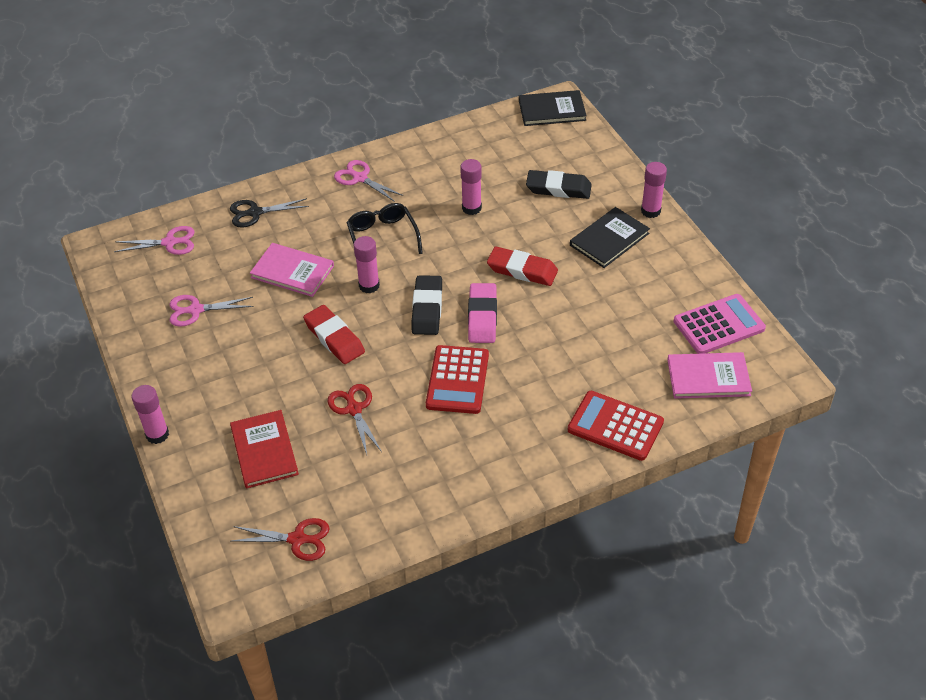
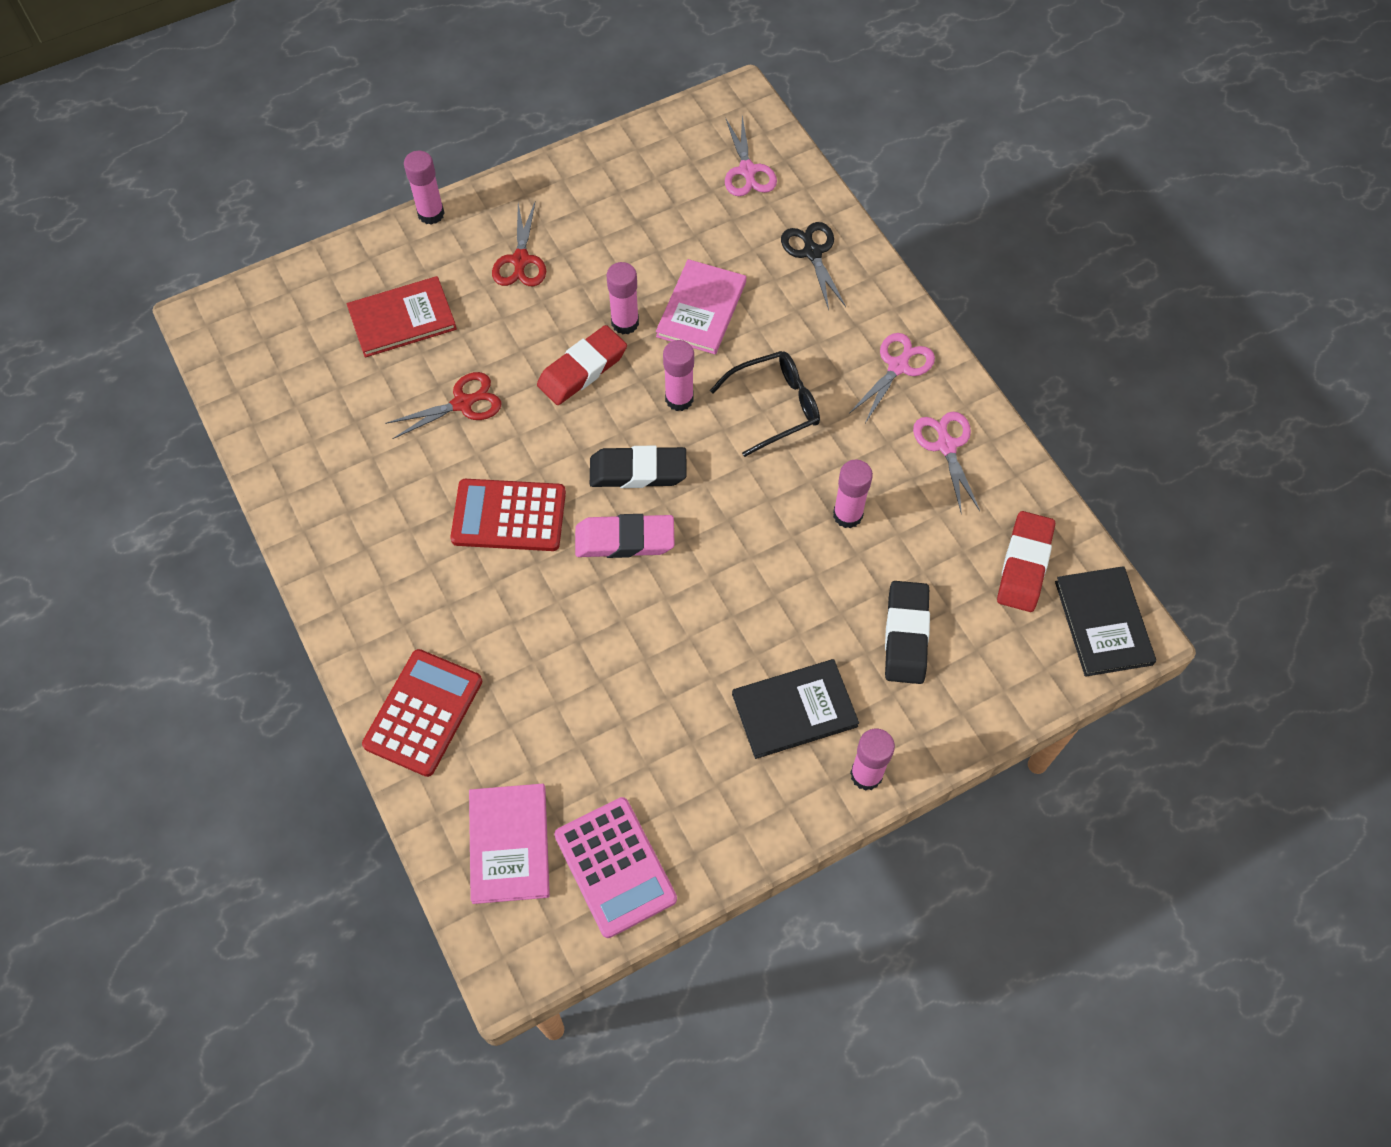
camera: 85 degrees right, 15 degrees up
(195, 310) = (628, 217): pink scissors -> pink scissors (946, 445)
(296, 313) = (625, 323): none -> pink glue stick
(298, 539) = (273, 368): red scissors -> red scissors (520, 261)
(522, 270) = (719, 588): red eraser -> red eraser (1024, 565)
(609, 239) = (794, 710): black book -> black book turned 60 degrees counterclockwise

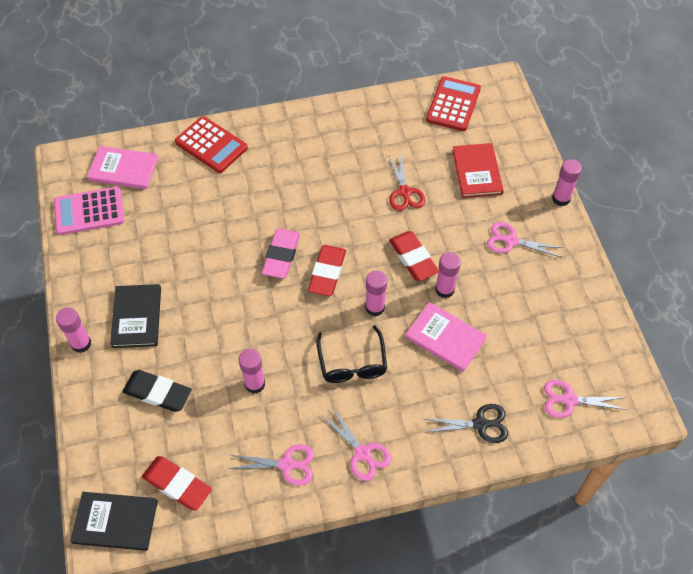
camera: 105 degrees right, 5 degrees down
(509, 516) = (318, 202): red calculator -> red calculator (453, 104)
(520, 261) = (510, 241): red scissors -> pink scissors
(638, 471) = (327, 273): black eraser -> red eraser

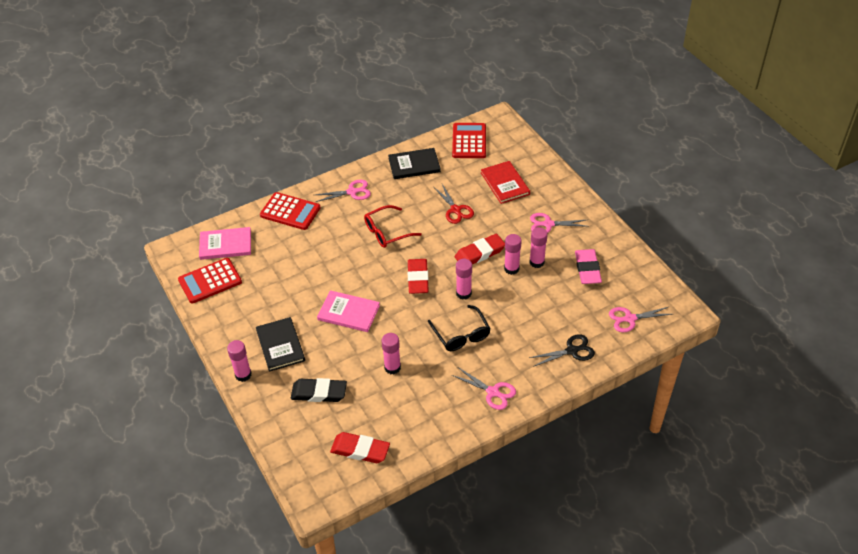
camera: 15 degrees left, 10 degrees down
(89, 211) = (210, 281): pink calculator -> red calculator
(115, 522) = (322, 488): black book -> black book (414, 165)
(281, 256) = (377, 275): pink eraser -> pink eraser (587, 269)
(287, 464) = (439, 414): pink scissors -> pink scissors (352, 192)
(313, 201) = (387, 232): none -> red glasses
(413, 258) = (479, 253): red eraser -> red eraser turned 75 degrees counterclockwise
(445, 338) = (524, 300): pink book -> pink book (348, 312)
(561, 199) = (574, 187): pink glue stick -> pink glue stick (537, 262)

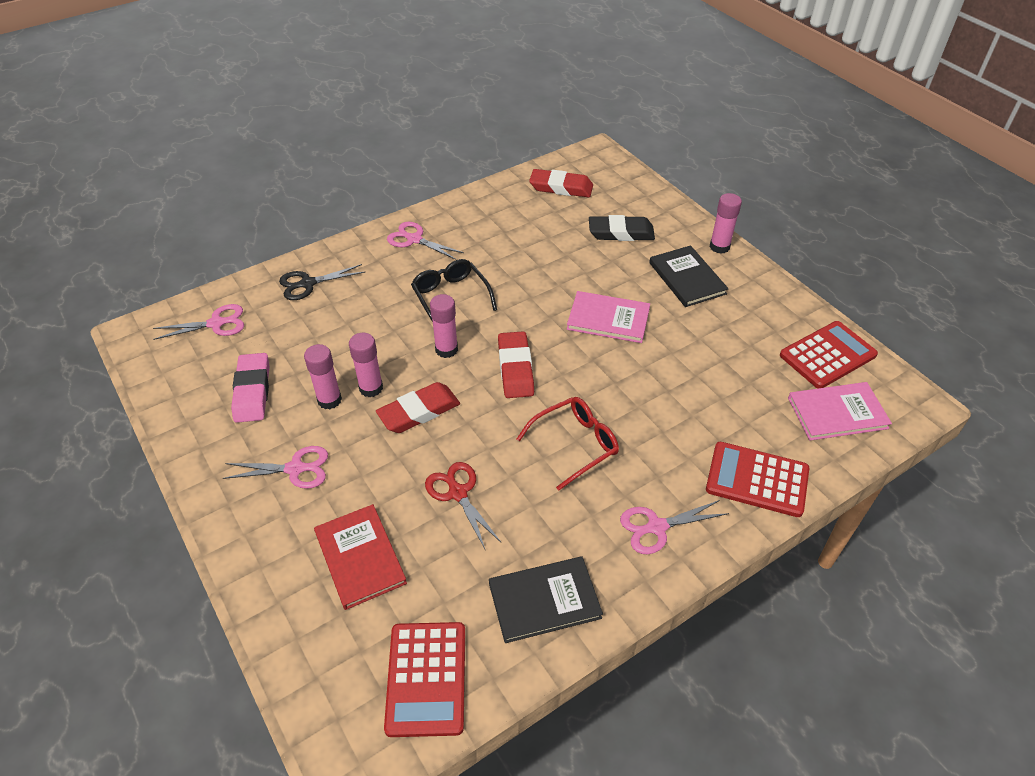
camera: 175 degrees right, 0 degrees up
(392, 367) = (537, 259): pink glue stick -> none

